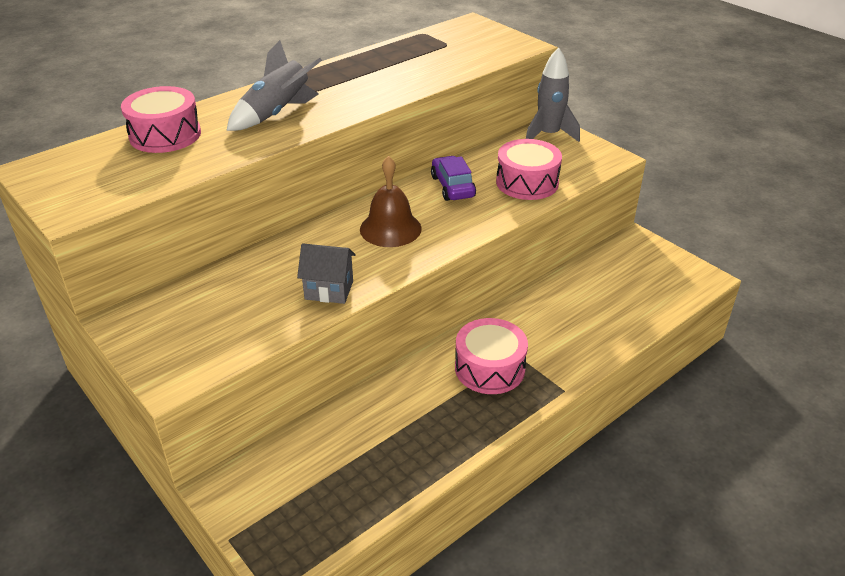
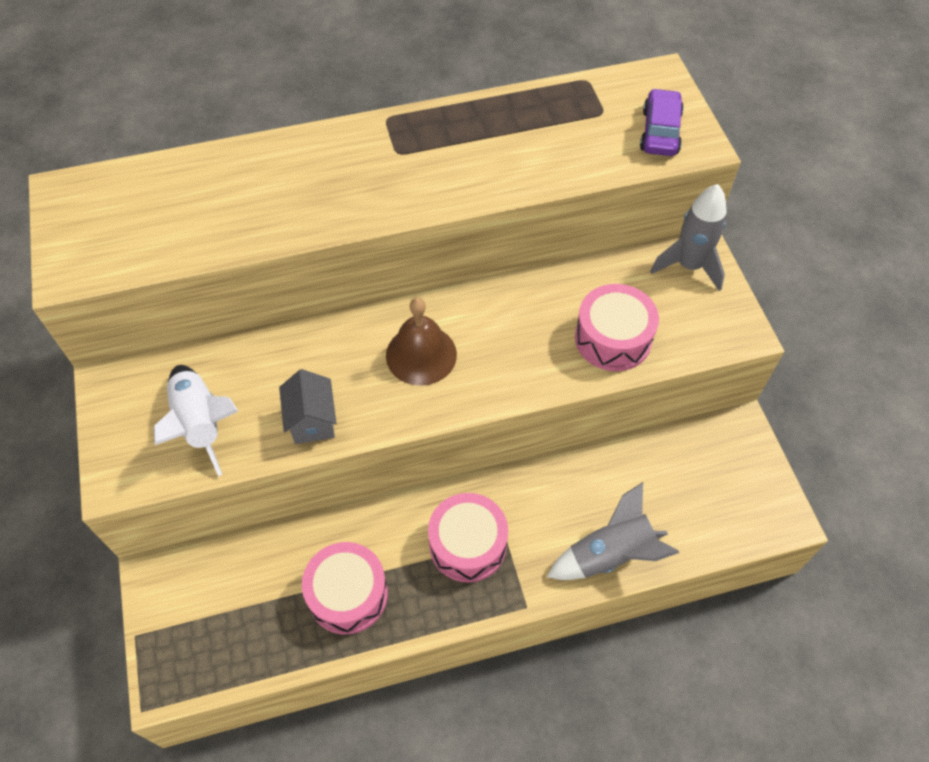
camera: 25 degrees right, 20 degrees up
(165, 135) = (209, 180): pink drum -> pink drum (348, 594)
(229, 320) = (200, 424): none -> white rocket
(277, 113) = (338, 182): grey rocket -> grey rocket (610, 554)
(329, 290) = (312, 421): grey house -> grey house turned 45 degrees clockwise
(452, 186) = (524, 313): purple car -> purple car (660, 132)

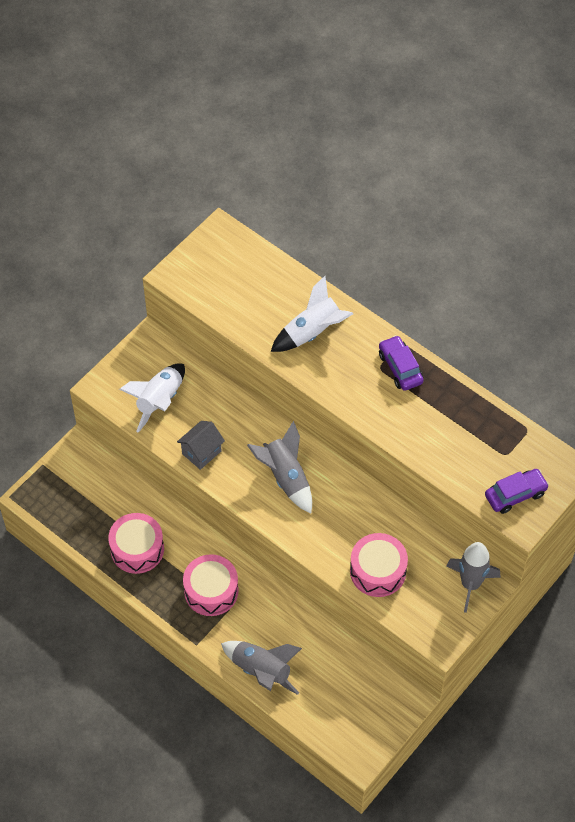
camera: 55 degrees right, 0 degrees up
(292, 184) = (313, 332): none -> white rocket
(415, 136) = (400, 368): none -> purple car
(421, 355) = (285, 477): brown bell -> grey rocket

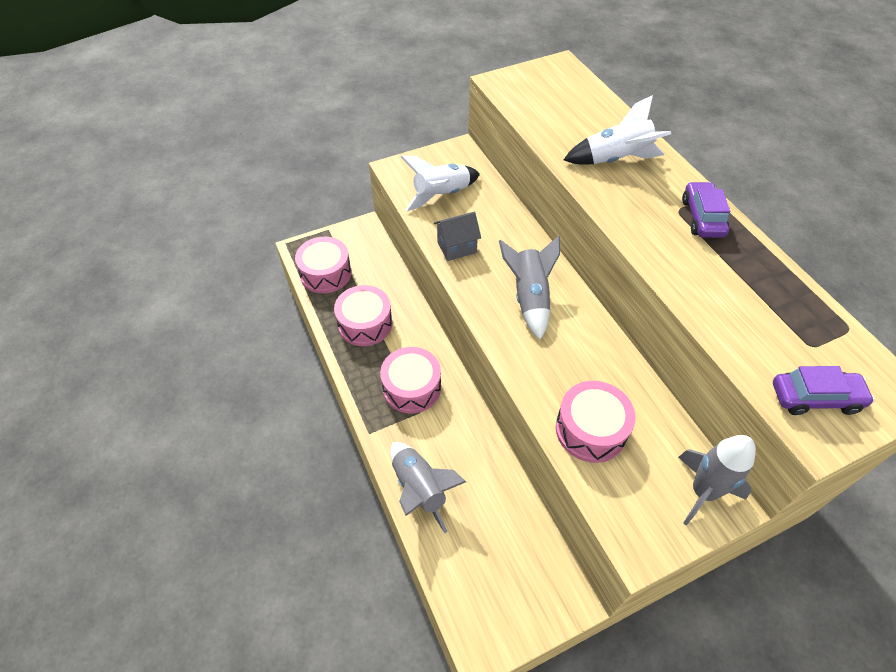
camera: 25 degrees right, 5 degrees down
(70, 513) = (326, 273): none -> pink drum

